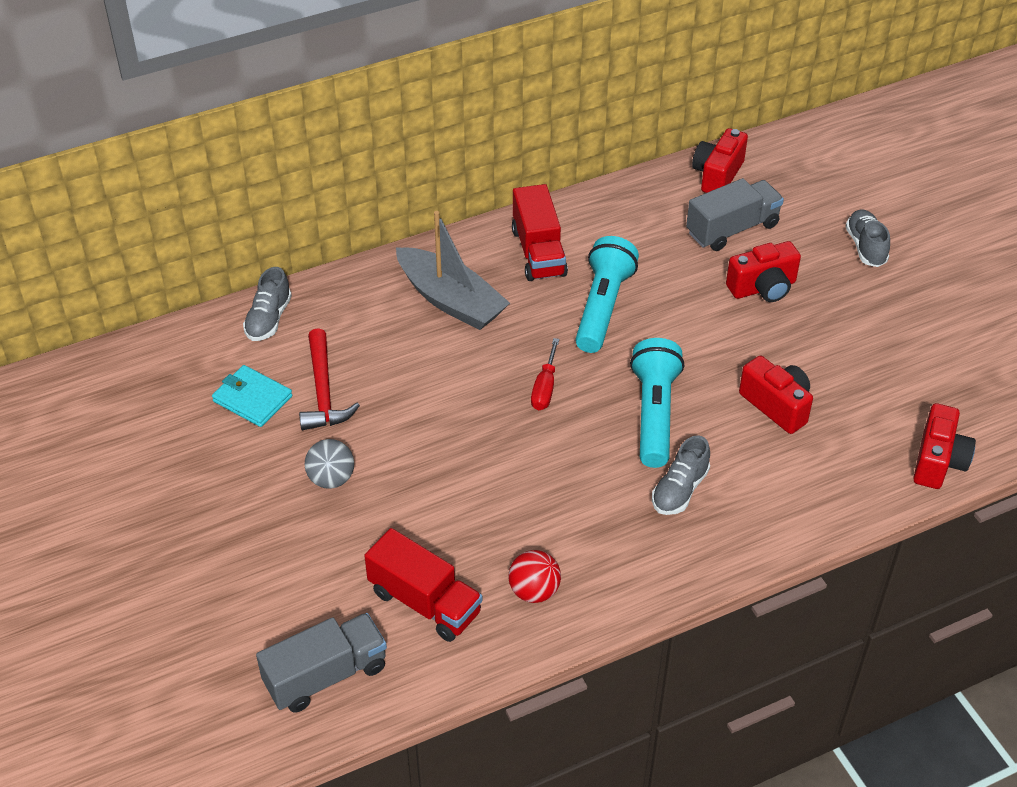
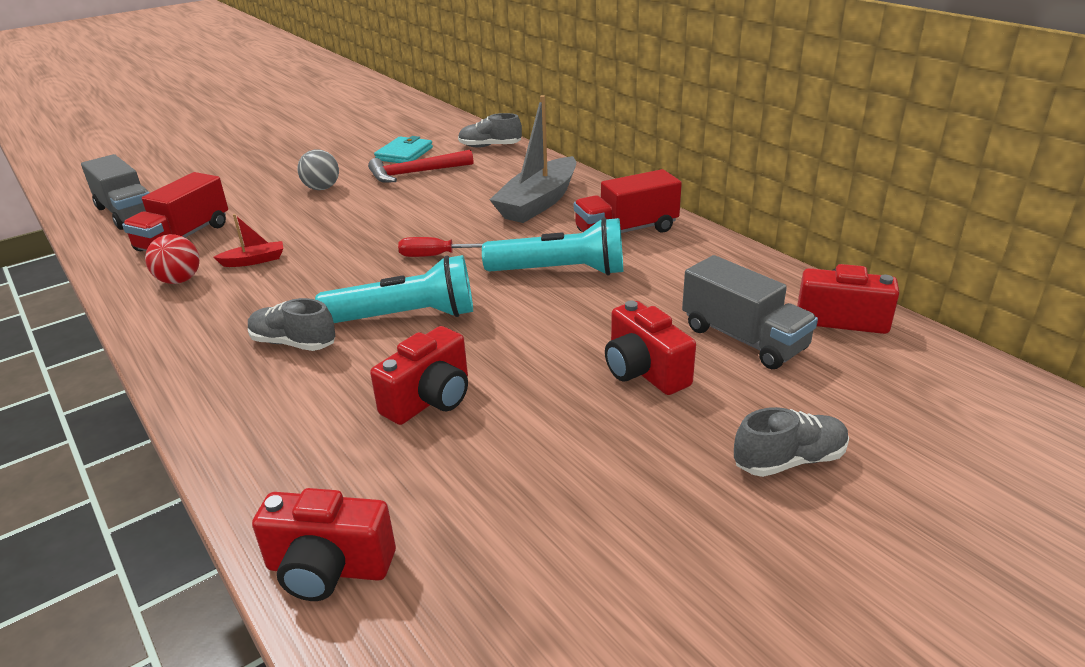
camera: 80 degrees right, 15 degrees down
(508, 530) = (254, 261): none -> red boat

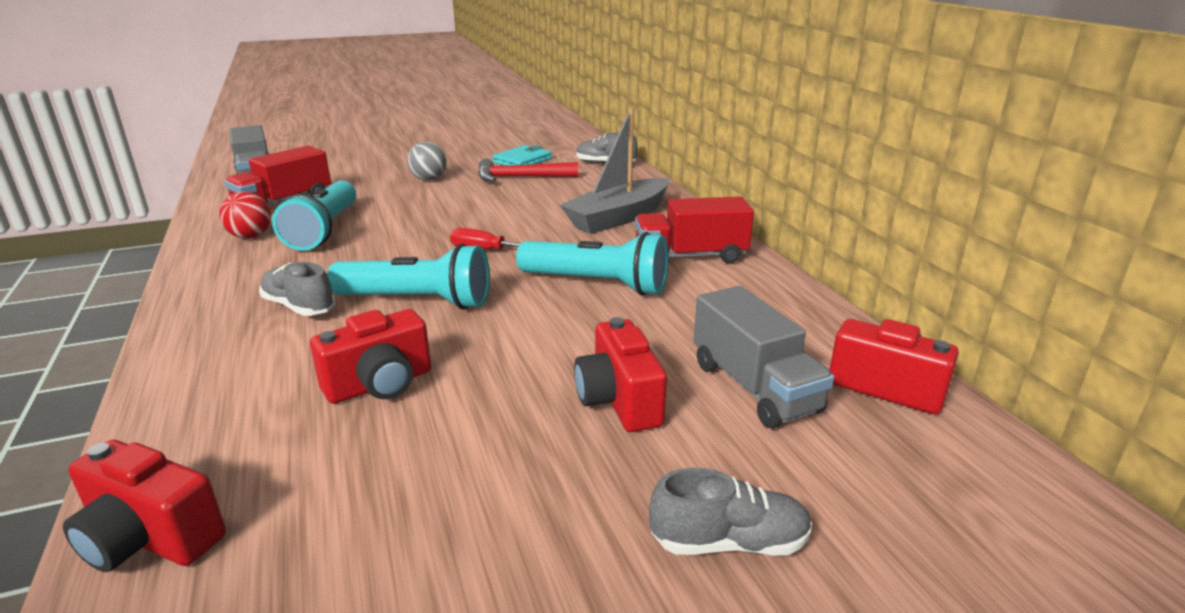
camera: 15 degrees right, 5 degrees down
(254, 261) = (324, 230): red boat -> turquoise flashlight

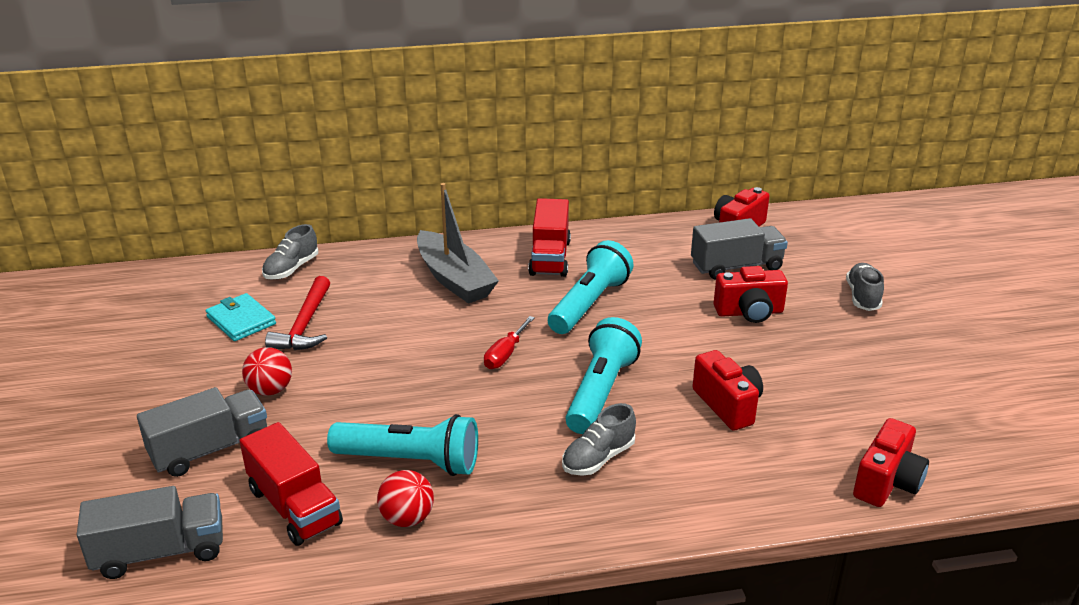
camera: 80 degrees left, 5 degrees up
(359, 174) = (210, 449): none -> grey truck
(429, 179) = (270, 390): grey ball -> red ball

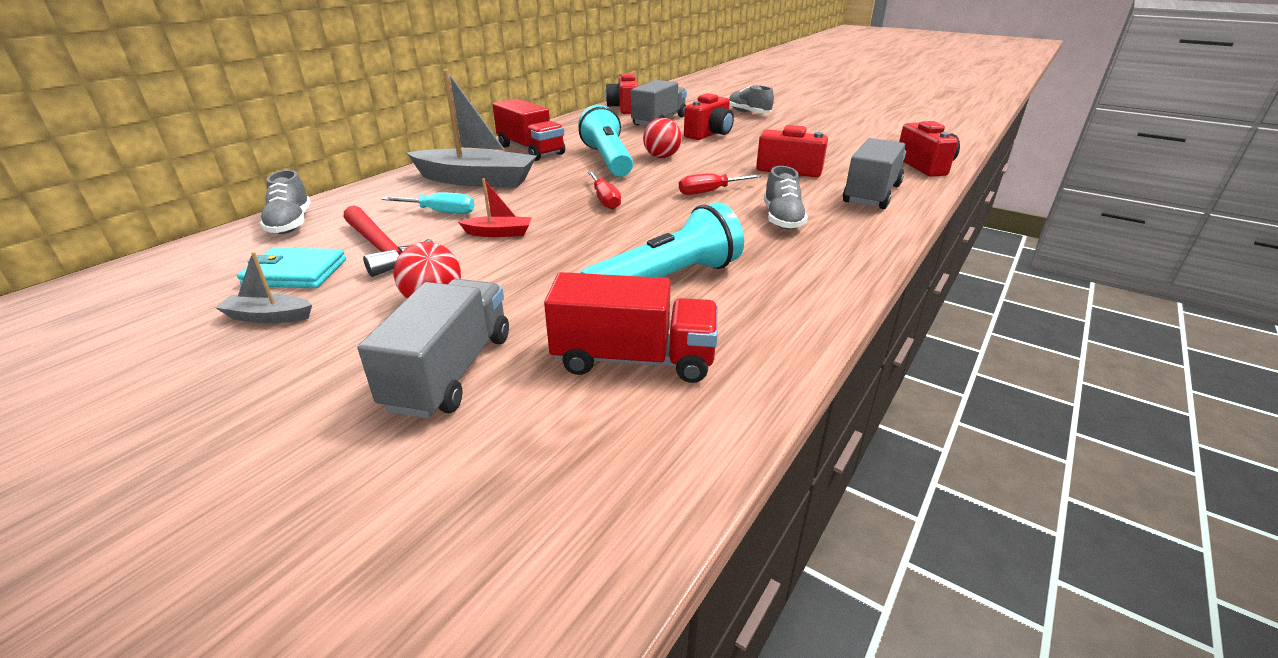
camera: 45 degrees left, 0 degrees up
(160, 552) = (565, 484): grey truck -> grey truck (871, 194)
(190, 351) = (268, 317): none -> grey boat
(383, 305) = (440, 212): none -> turquoise screwdriver
(385, 349) = (499, 233): none -> red boat
(407, 518) = (741, 311): red ball -> red ball (662, 157)
(600, 392) = (709, 192): turquoise flashlight -> red screwdriver

